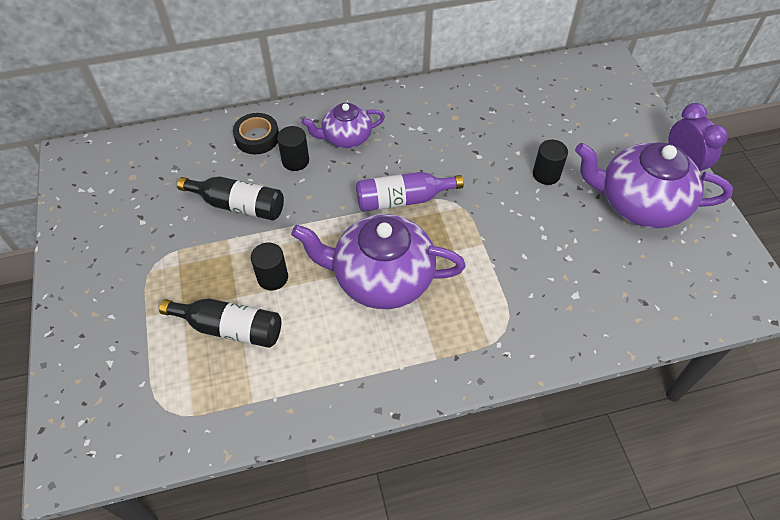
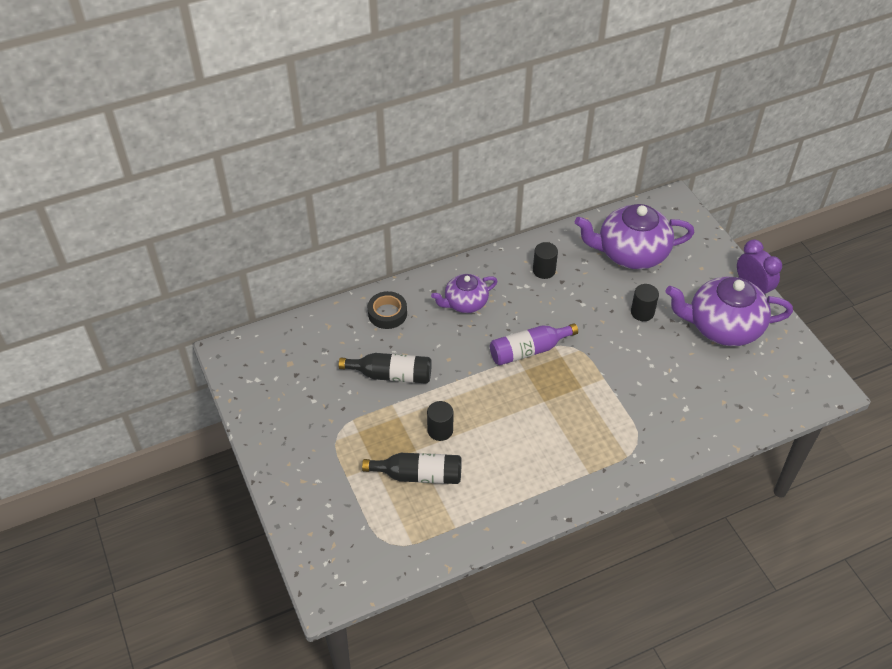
camera: 10 degrees left, 5 degrees down
(295, 161) = (427, 329): black cylinder -> black cylinder (544, 270)
(381, 278) = (529, 417): purple teapot -> purple teapot (631, 253)

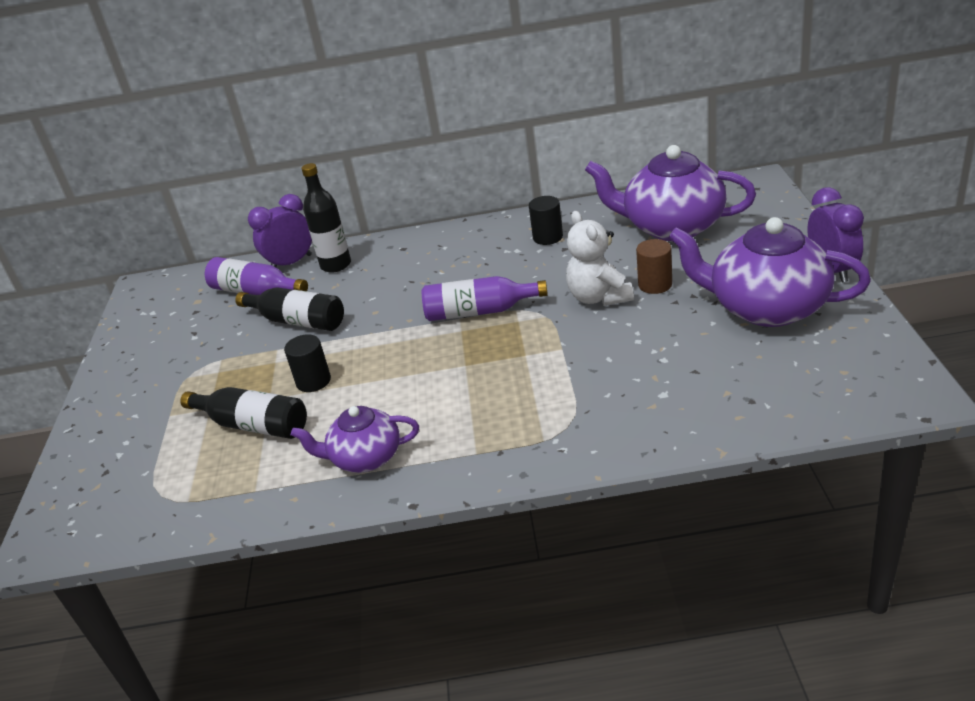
camera: 25 degrees right, 15 degrees down
(336, 349) = (256, 292): none -> purple bottle
(347, 315) = (291, 263): none -> purple clock
(387, 313) = (336, 265): black tape -> black bottle
(465, 303) = (431, 261): purple teapot -> purple teapot (365, 458)
(608, 328) = (599, 297): none -> white teddy bear
(642, 312) = (655, 285): black cylinder -> brown cylinder

